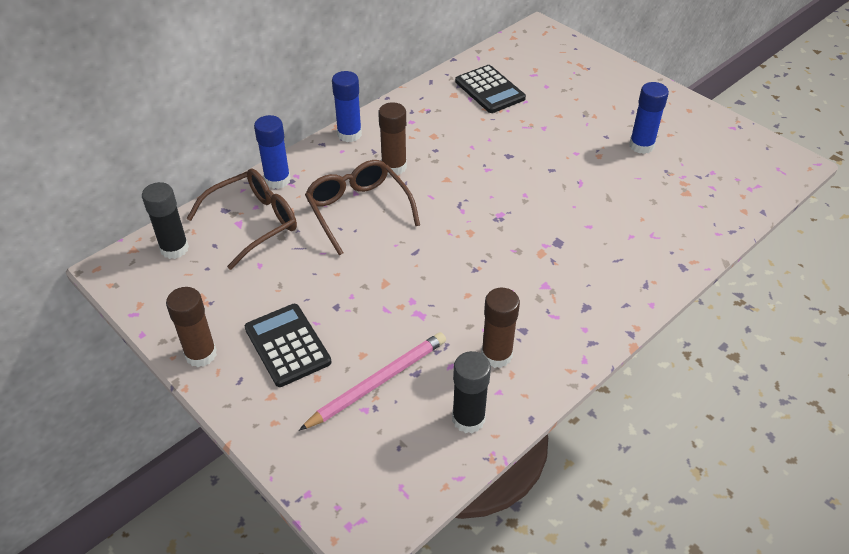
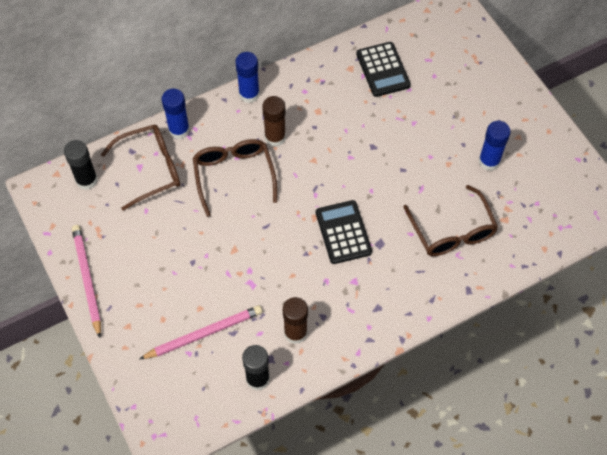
camera: 15 degrees right, 15 degrees up
(201, 354) = (87, 280): brown glue stick -> pink pencil
(287, 345) = (149, 287): black calculator -> black calculator (343, 232)
(634, 214) = (452, 230): none -> brown glasses

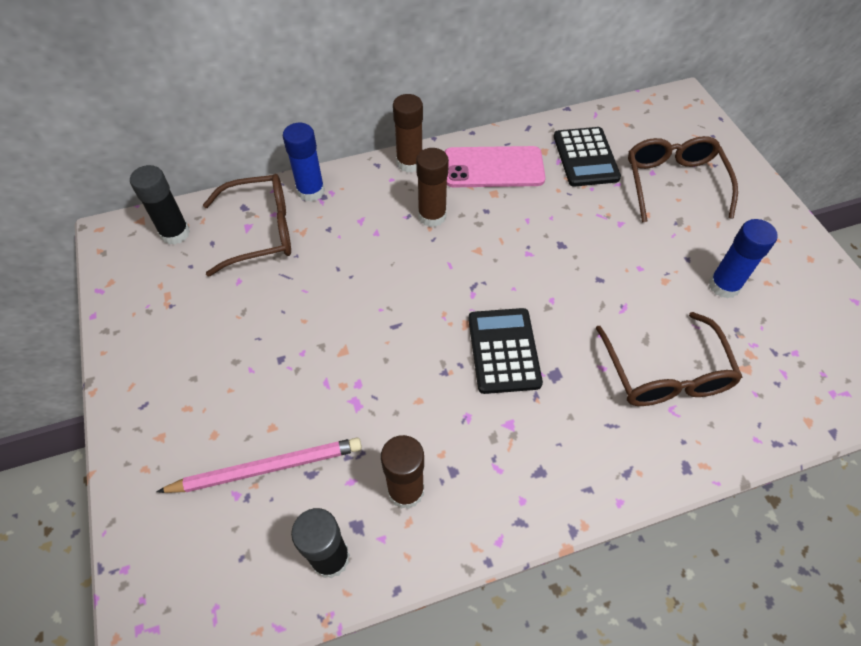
camera: 10 degrees right, 5 degrees down
(87, 280) = (127, 360): pink pencil -> none
(234, 176) = (367, 255): brown glasses -> brown glasses (673, 184)
(249, 94) = (409, 163): blue glue stick -> brown glue stick
(314, 89) = (493, 167): none -> pink phone

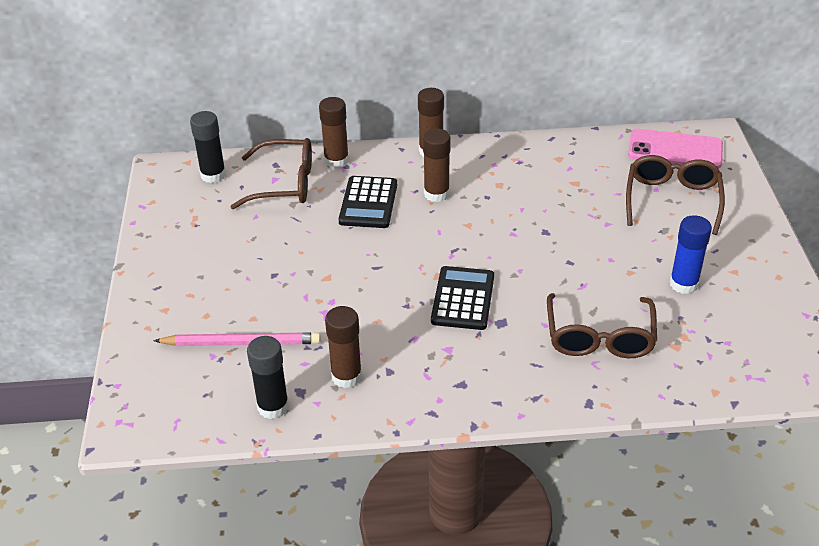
camera: 15 degrees right, 15 degrees down
(311, 191) = (336, 161): blue glue stick -> brown glue stick
(493, 167) = (506, 165): pink phone -> pink phone (675, 150)
(585, 157) = (596, 169): black calculator -> black calculator (368, 203)

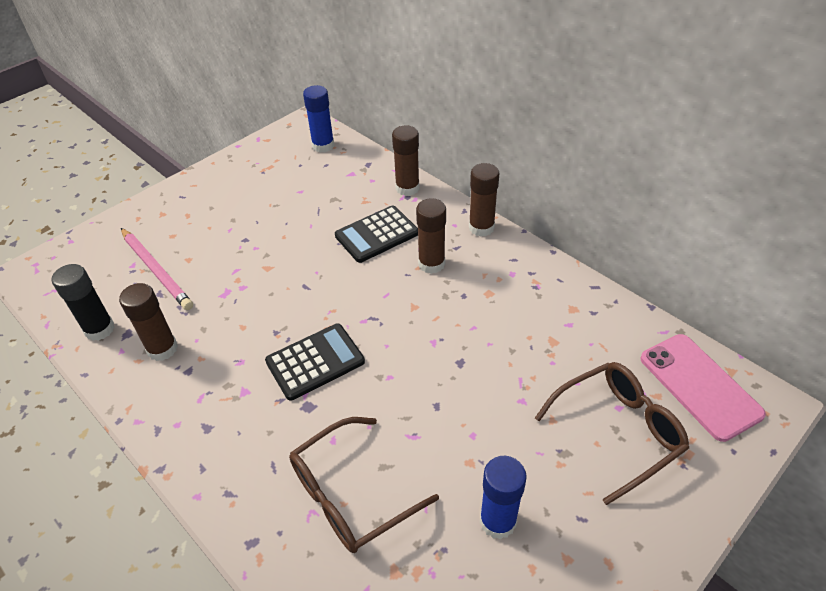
camera: 50 degrees right, 5 degrees up
(213, 175) = (323, 146): black glue stick -> blue glue stick
(284, 184) = (350, 181): brown glasses -> none

